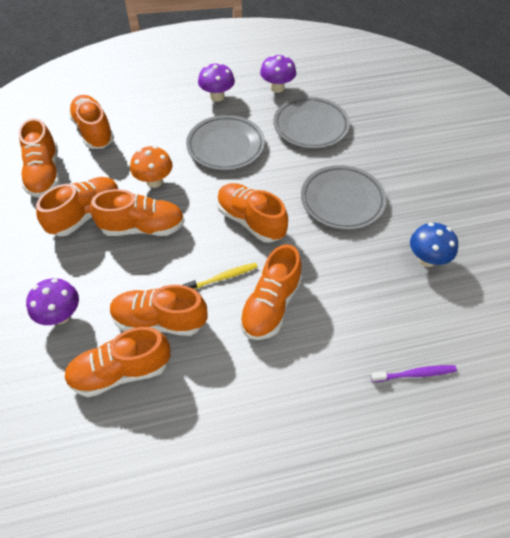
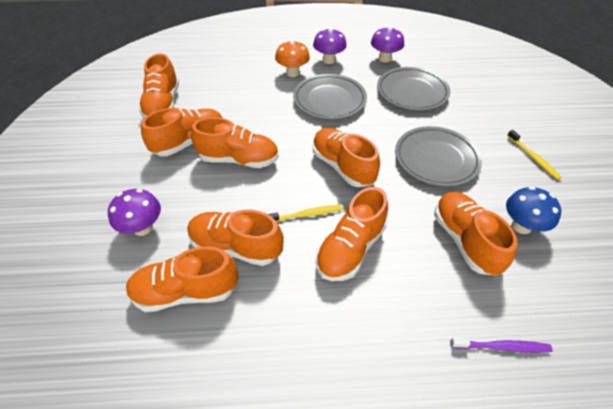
camera: 10 degrees right, 5 degrees down
(94, 131) = (214, 76): orange shoe -> orange shoe (465, 240)
(154, 181) = (258, 121): orange mushroom -> orange mushroom (292, 73)
(435, 186) = (533, 158): none -> yellow toothbrush

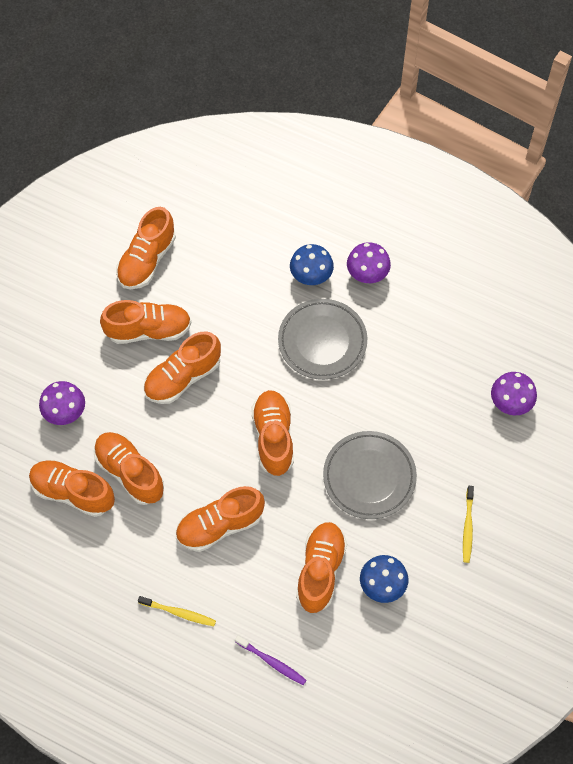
camera: 30 degrees right, 15 degrees up
(239, 159) = (183, 377): orange shoe -> orange shoe turned 105 degrees clockwise
(292, 73) = (311, 276): orange mushroom -> blue mushroom
(306, 215) = (205, 473): yellow toothbrush -> yellow toothbrush (179, 613)
(384, 58) = (435, 305): purple mushroom -> purple mushroom (510, 403)
(412, 92) = (421, 376): grey plate -> none

